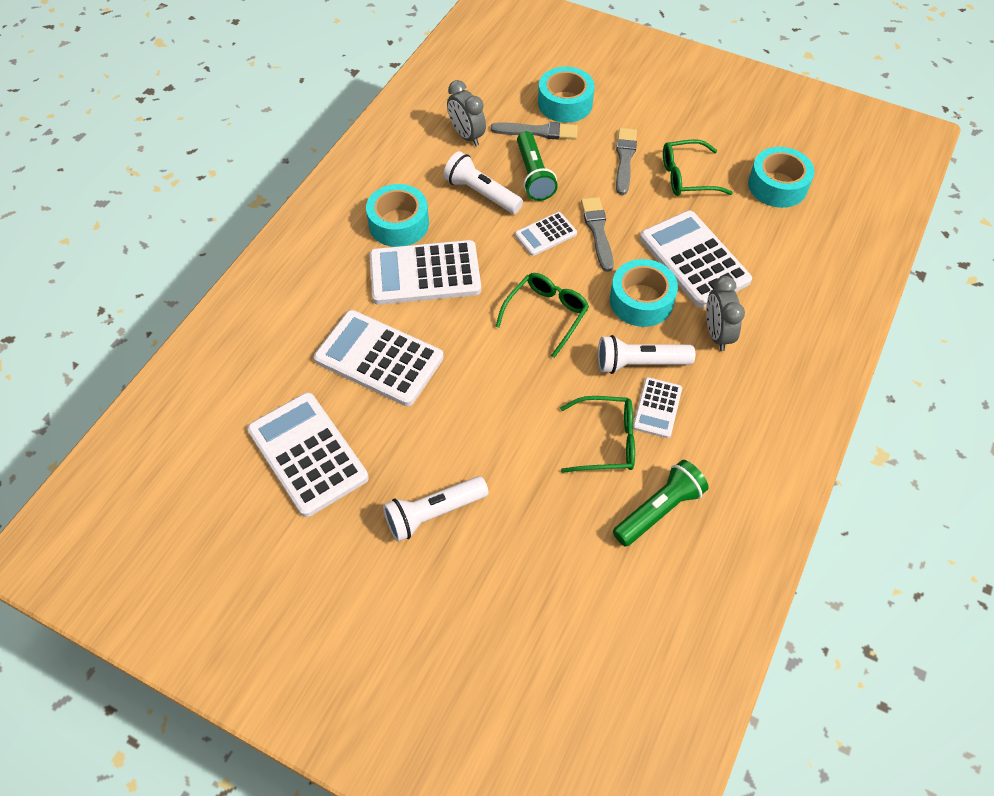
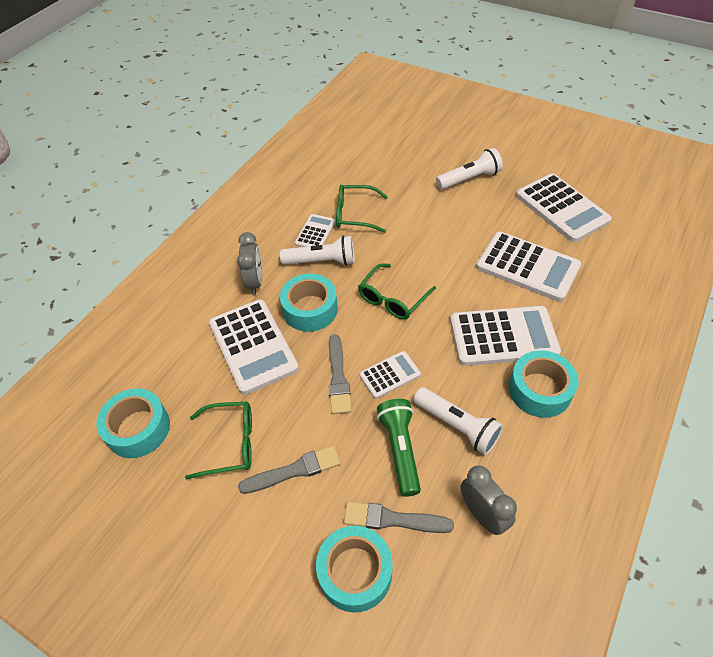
camera: 175 degrees left, 5 degrees down
(624, 159) = (294, 471): grey brush -> grey brush turned 120 degrees counterclockwise
(659, 510) = (327, 180): green flashlight -> none

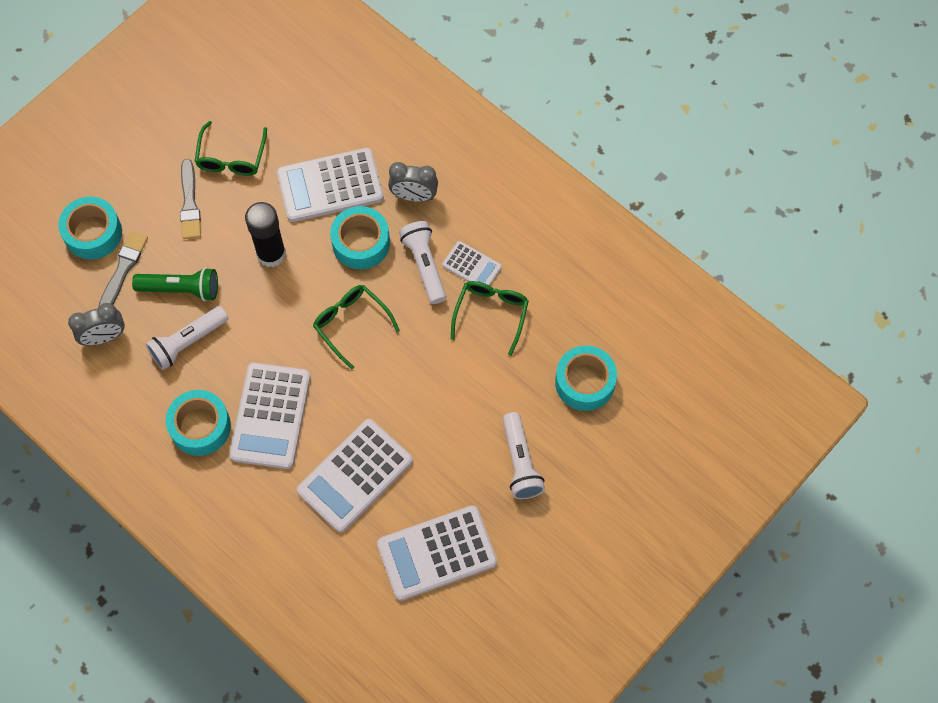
camera: 100 degrees right, 15 degrees up
(138, 429) = (269, 88): turquoise tape -> turquoise tape (585, 382)
(322, 261) = (425, 265): white flashlight -> white flashlight turned 150 degrees clockwise
(338, 377) = (271, 254): grey brush -> black glue stick
(390, 375) = (259, 299): white calculator -> none

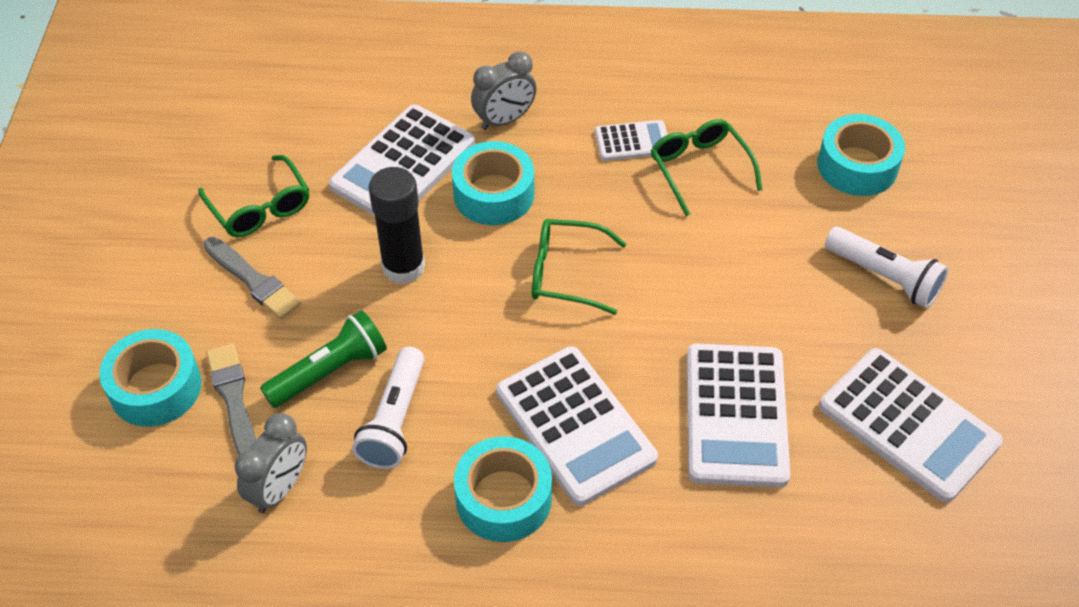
camera: 40 degrees left, 15 degrees down
(425, 265) = (584, 171): white flashlight -> none
(436, 553) = (908, 425): white calculator -> white calculator turned 75 degrees counterclockwise

